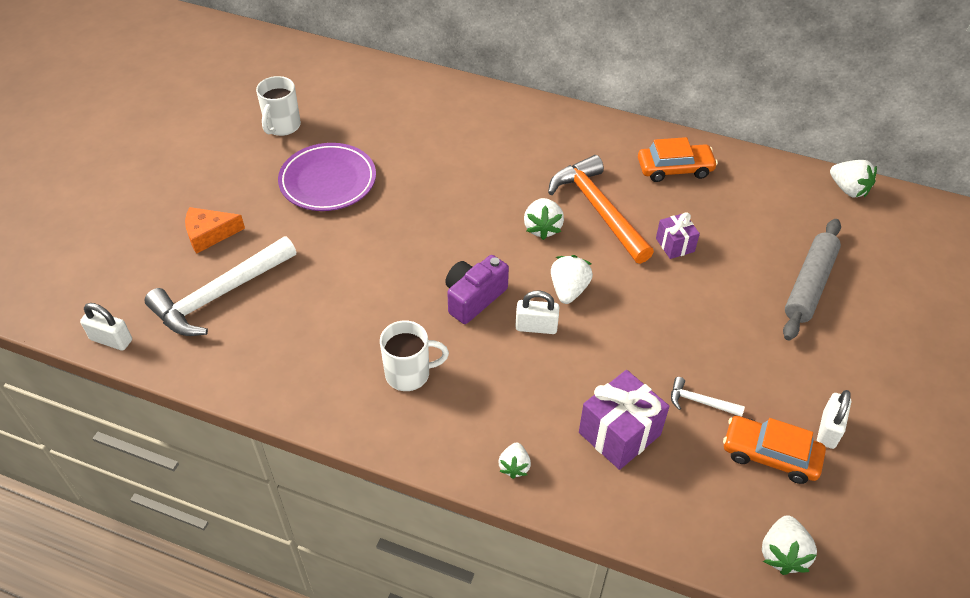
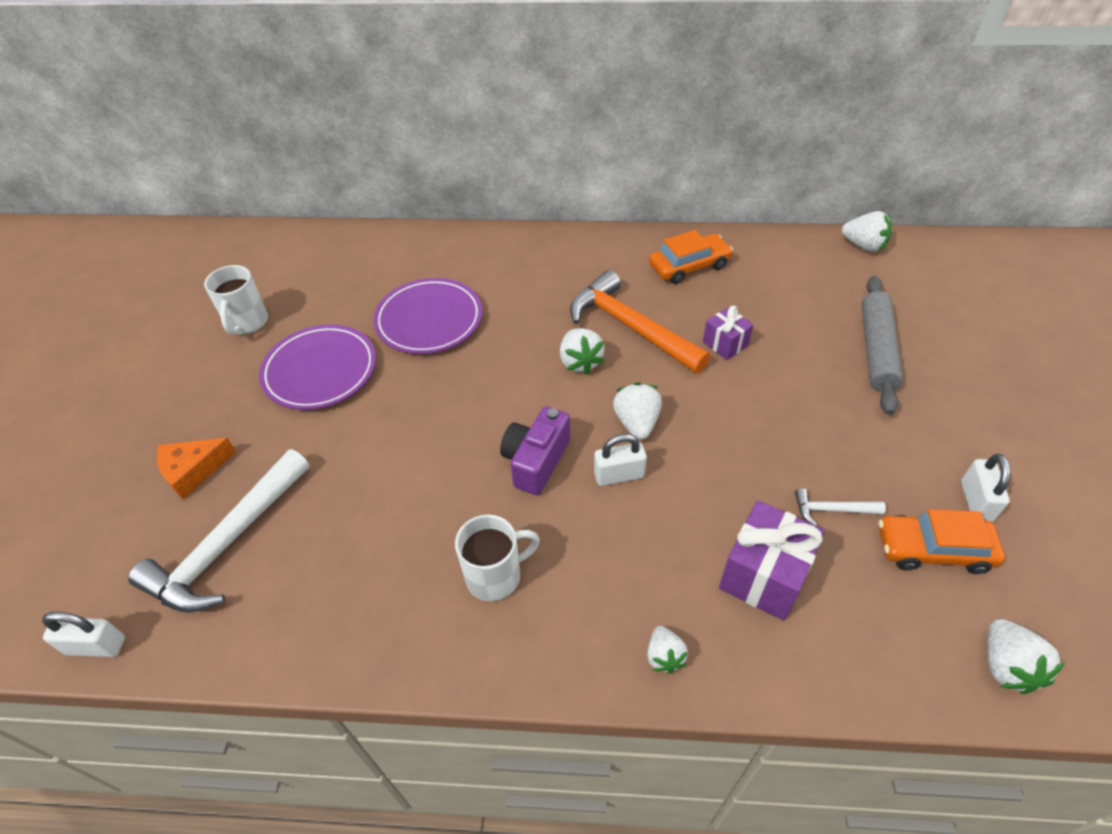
camera: 15 degrees left, 0 degrees up
(430, 161) = (429, 320): none -> purple plate

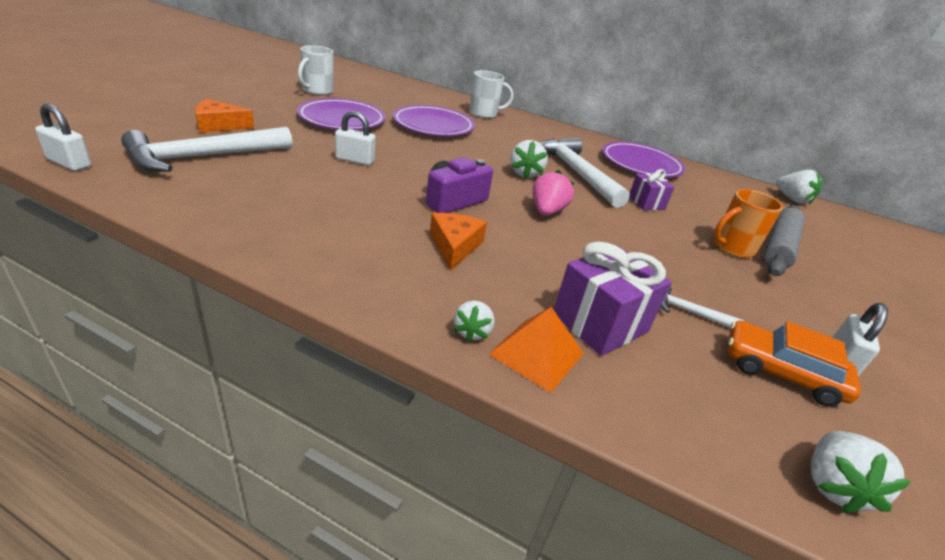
camera: 15 degrees right, 15 degrees down
(495, 576) = (371, 238): white mug -> white mug (484, 114)
(581, 540) = (455, 246): none -> orange cheese
(619, 475) = (512, 229): white padlock -> white padlock (355, 160)
(631, 327) = (576, 173): orange hammer -> white hammer
(636, 423) = (547, 211): white strawberry -> pink strawberry
(689, 266) = (641, 164): orange car -> purple plate
(731, 650) = (537, 353): none -> orange pyramid
(834, 378) = (732, 248): none -> orange mug

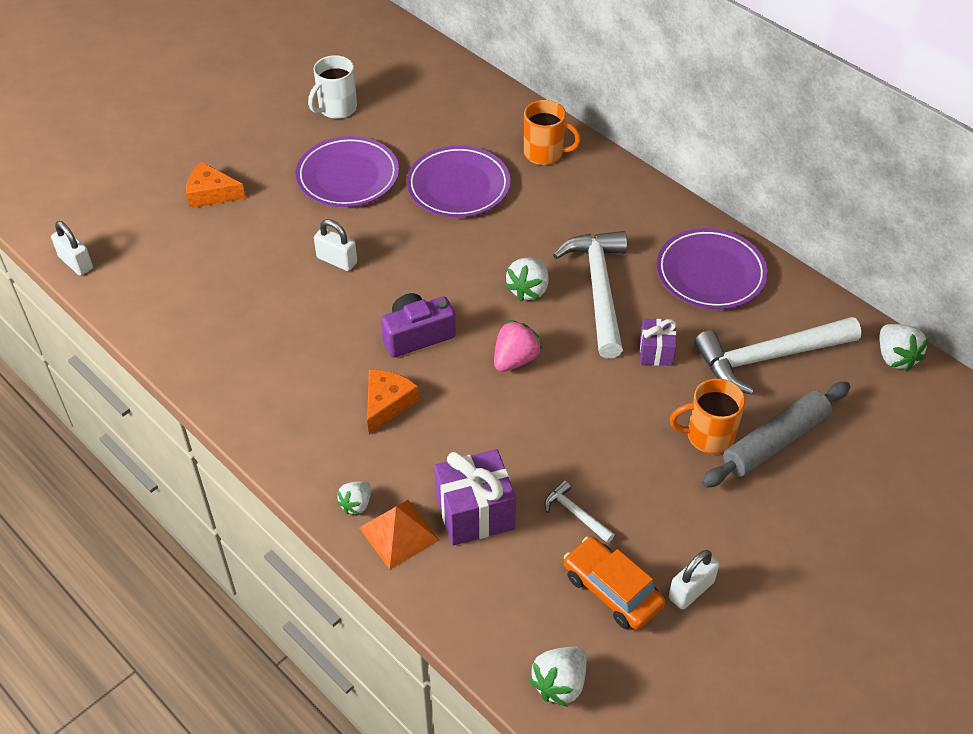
camera: 25 degrees right, 15 degrees up
(204, 157) = (189, 254): white hammer -> white hammer (769, 357)
(484, 114) = (545, 153): white mug -> orange mug

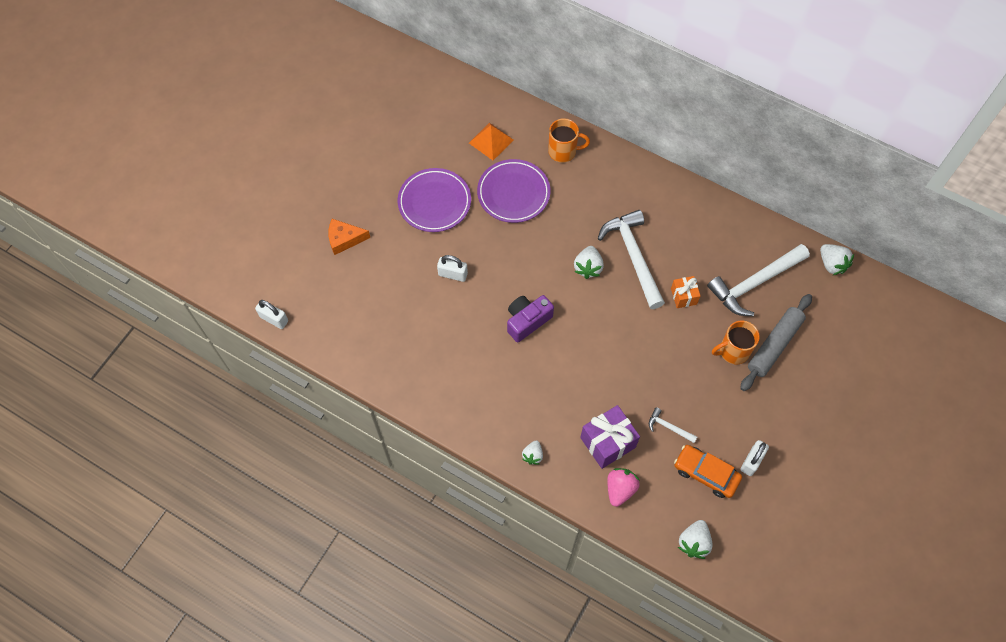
camera: 15 degrees left, 15 degrees up
(336, 109) = (405, 144): white mug -> none
(387, 404) = (526, 378): orange cheese -> none
(399, 534) = (566, 469): orange pyramid -> orange pyramid (491, 141)
(515, 359) = (596, 324): pink strawberry -> pink strawberry (620, 489)
(656, 352) = (683, 296): purple gift -> orange gift
(710, 273) = (701, 226): purple plate -> none

